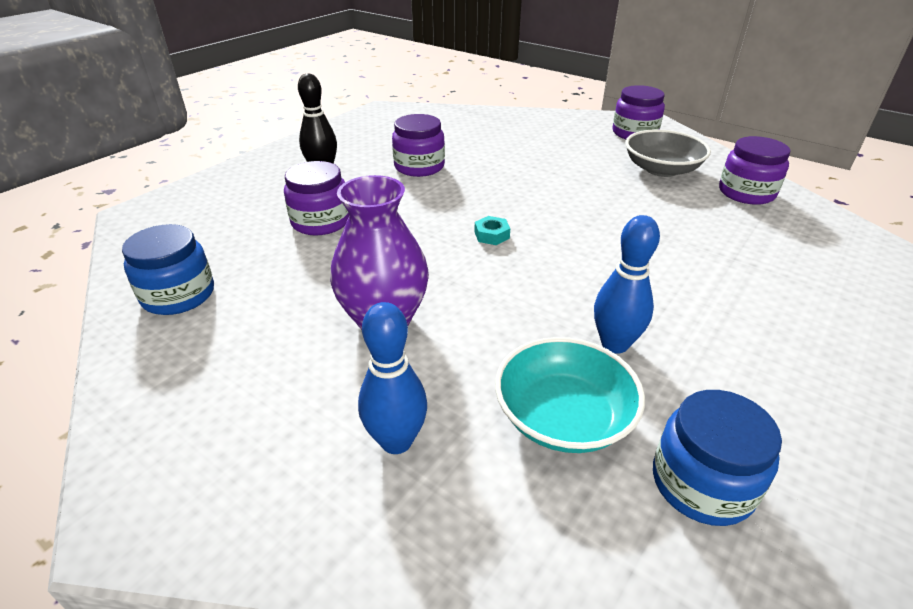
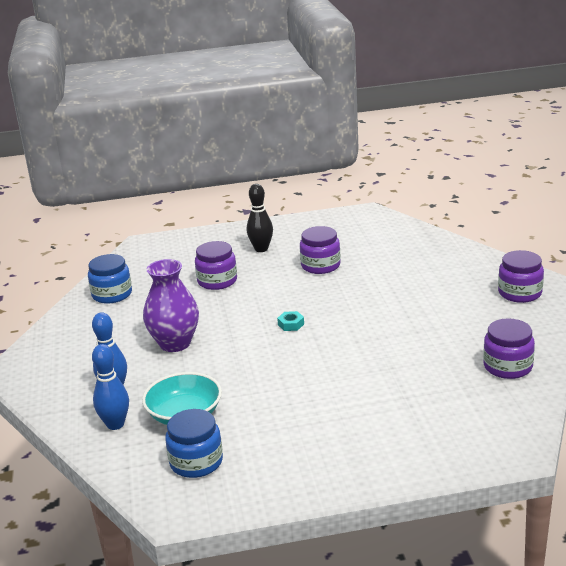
camera: 45 degrees right, 10 degrees down
(614, 344) = (256, 402): blue bowling pin -> blue bowling pin (115, 424)
(661, 169) = (480, 327): grey bowl -> none

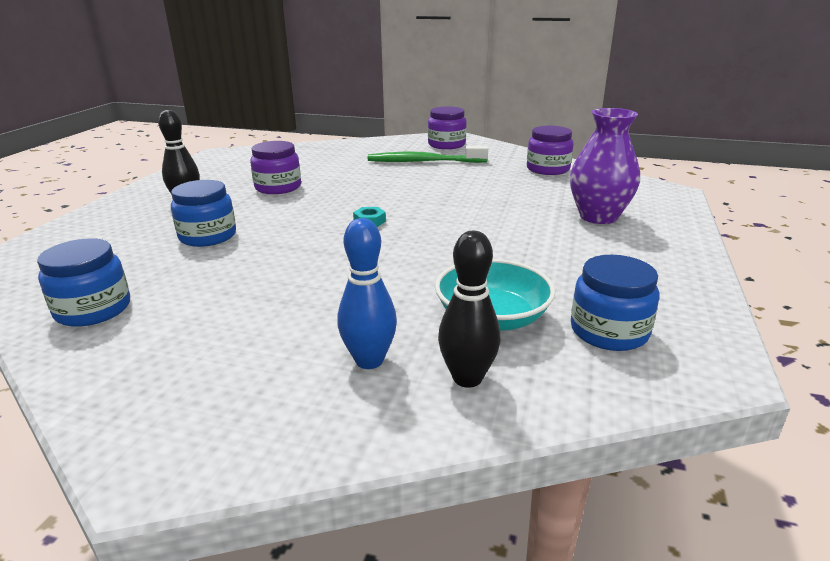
camera: 65 degrees left, 0 degrees up
(115, 424) = (467, 378): blue bowling pin -> black bowling pin
(175, 343) = (310, 290): purple vase -> purple vase (598, 217)
(217, 281) = (208, 236): purple jar -> blue jar
(452, 299) = (424, 161): none -> green toothbrush

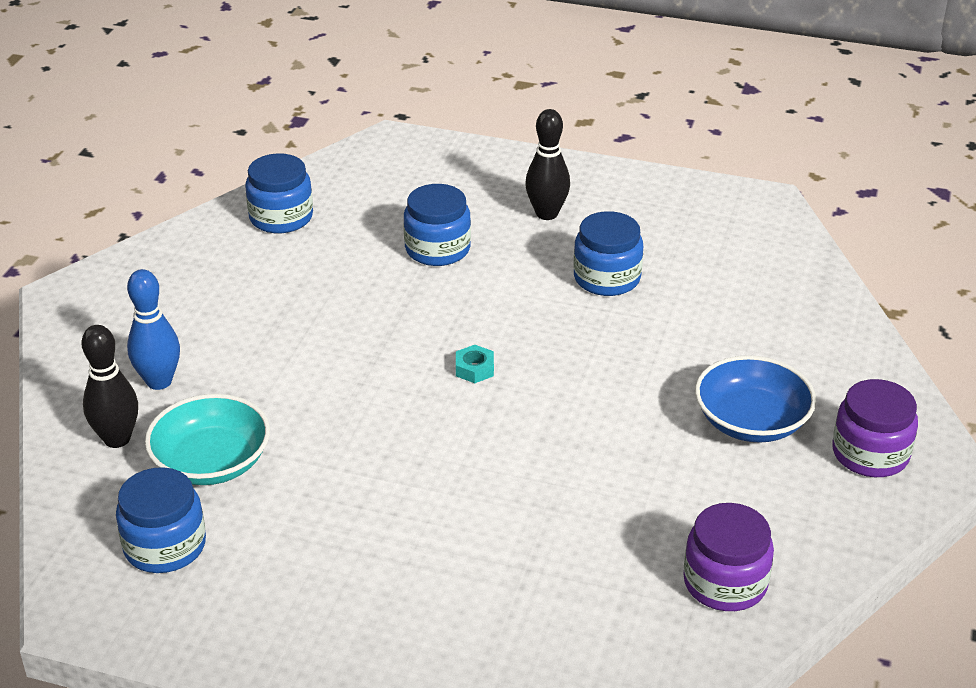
camera: 90 degrees right, 10 degrees up
(278, 187) = (607, 278): purple jar -> blue jar
(424, 161) = (751, 421): green toothbrush -> blue bowl
(598, 217) = (481, 605): purple vase -> none

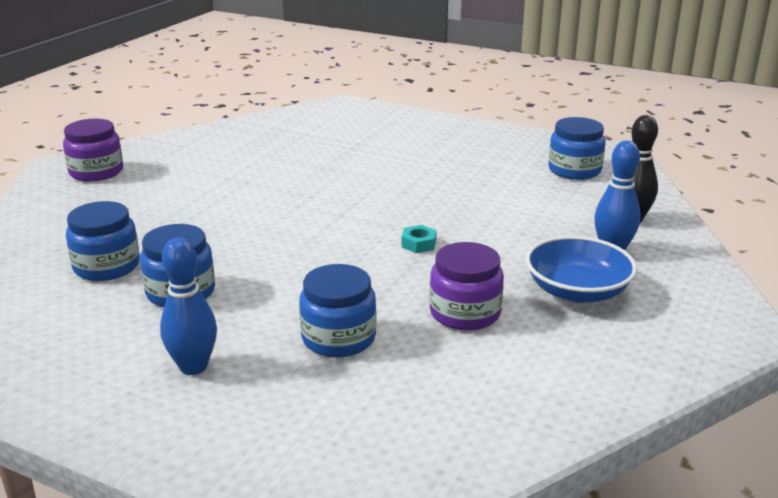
camera: 170 degrees left, 10 degrees down
(211, 462) = (554, 202): turquoise bowl -> none
(281, 217) = (520, 397): blue jar -> blue jar (107, 266)
(474, 369) = (342, 236): turquoise nut -> turquoise nut (418, 244)
(546, 214) = (193, 367): black bowling pin -> blue bowling pin
(725, 583) = (243, 136): purple jar -> purple jar (465, 313)
(751, 421) = (156, 191): blue bowl -> blue bowl (577, 291)

